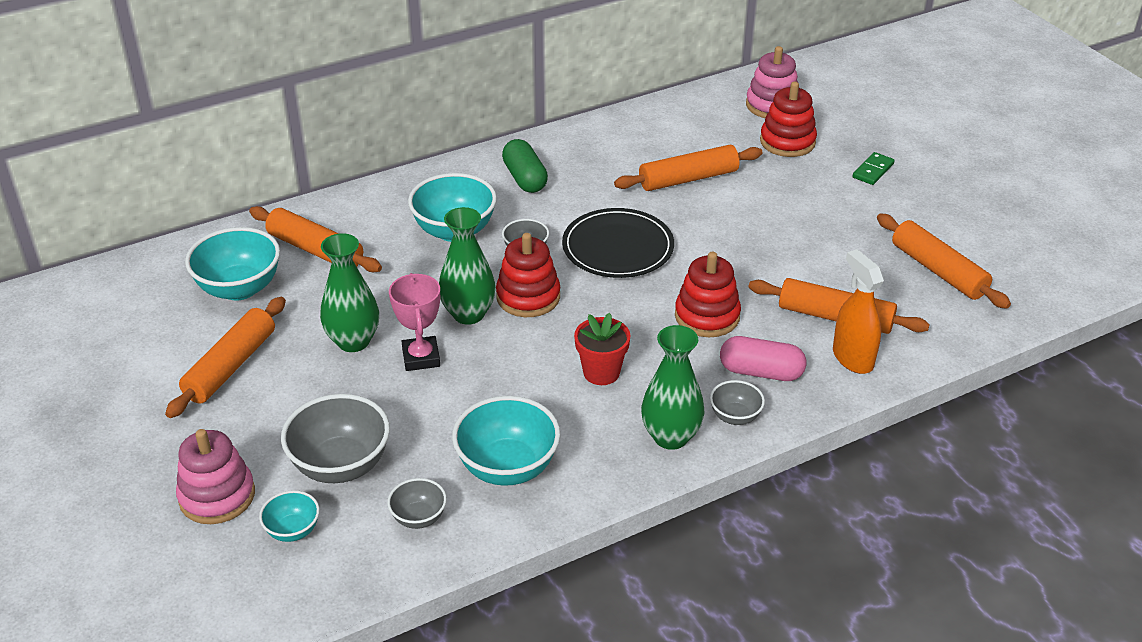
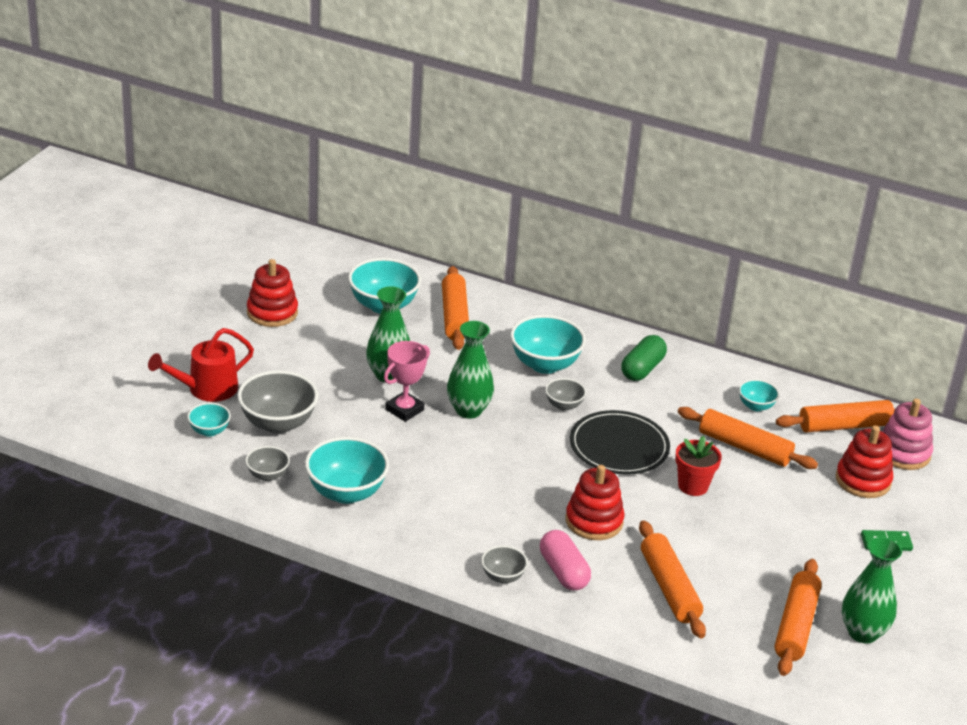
camera: 50 degrees right, 5 degrees down
(217, 496) = (207, 389): pink stacking toy -> red watering can
(230, 366) = (313, 338): orange rolling pin -> orange rolling pin (844, 426)
(528, 297) = (516, 428): red stacking toy -> red stacking toy (272, 312)
(601, 372) = (478, 495): red flower pot -> red flower pot (693, 486)
(641, 145) = (756, 406): none -> turquoise bowl
(670, 437) = (450, 554): green vase -> green vase (863, 632)
(852, 358) = (632, 614): orange spray bottle -> none

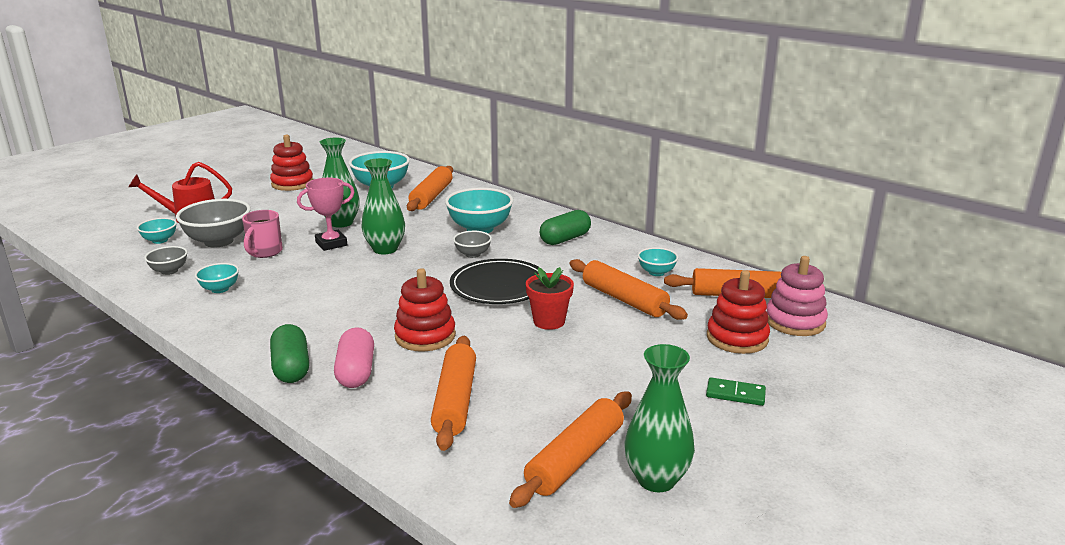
camera: 20 degrees right, 10 degrees down
(344, 433) = (264, 252): none -> pink mug
(346, 492) = (220, 289): turquoise bowl -> turquoise bowl, size x0.53
(503, 577) = (291, 367): grey bowl -> green capsule

